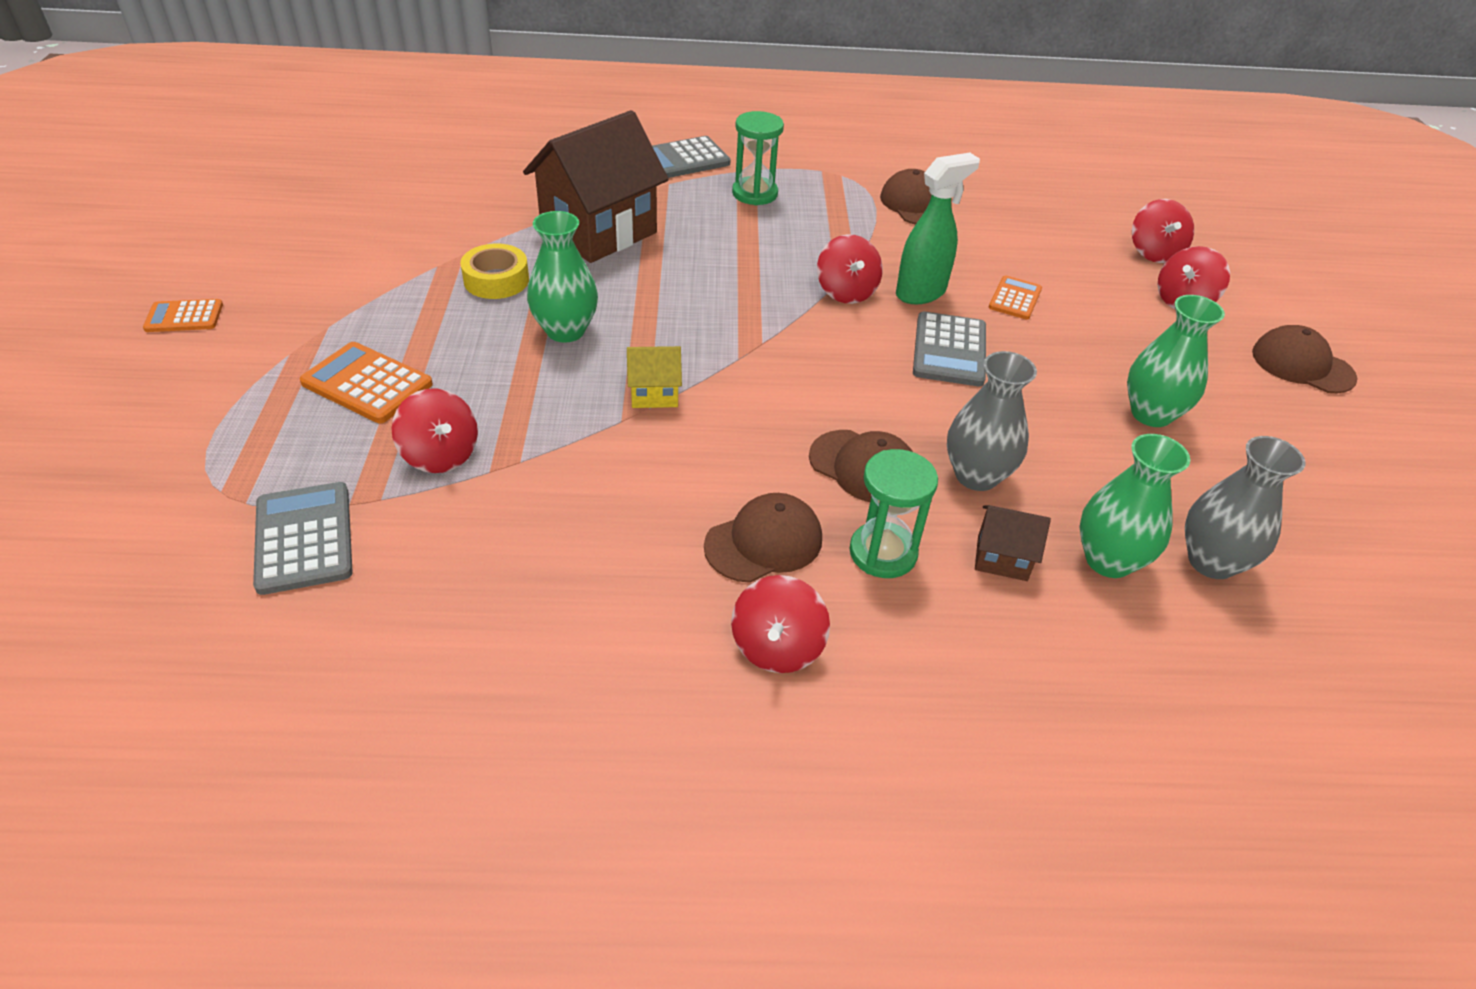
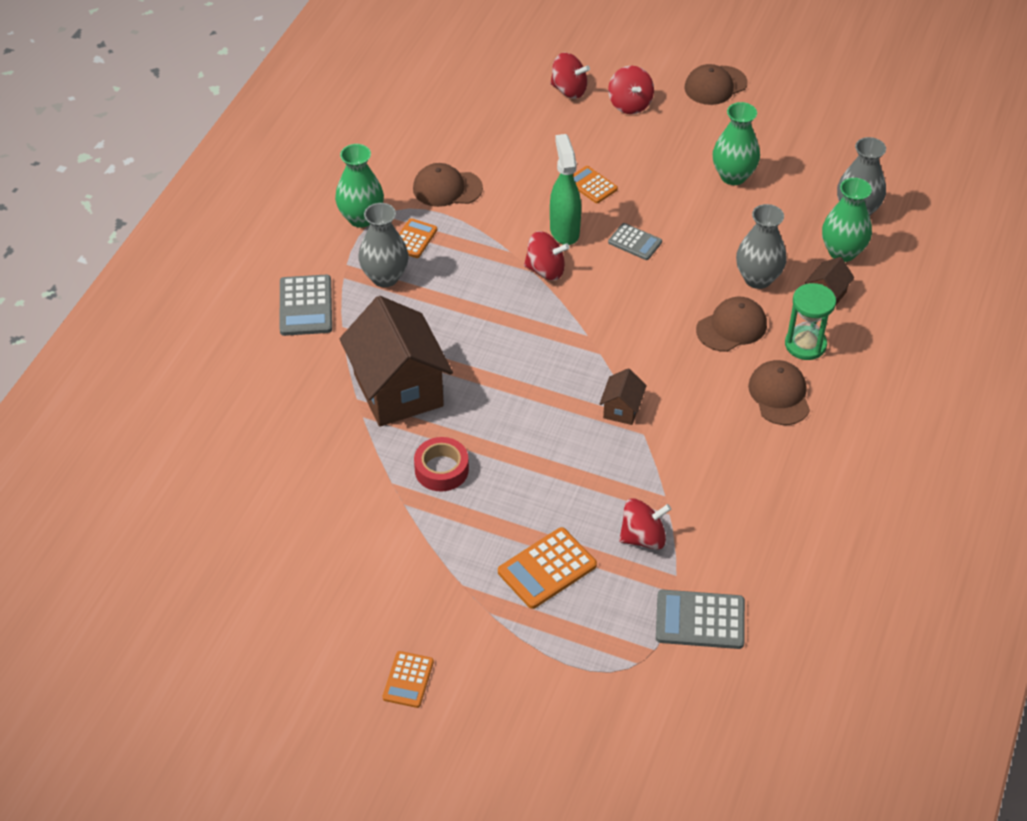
camera: 65 degrees left, 5 degrees up
(496, 280) = (441, 469): yellow tape -> red tape
(565, 331) = (528, 441): green vase -> green vase (361, 218)
(654, 394) = (622, 409): yellow house -> brown house
(755, 193) = (385, 277): green hourglass -> grey vase
(777, 647) = (858, 414): red spinning top -> none
(823, 199) = (414, 239): none -> orange calculator
(949, 350) = (635, 242): grey calculator -> grey calculator, size x0.63

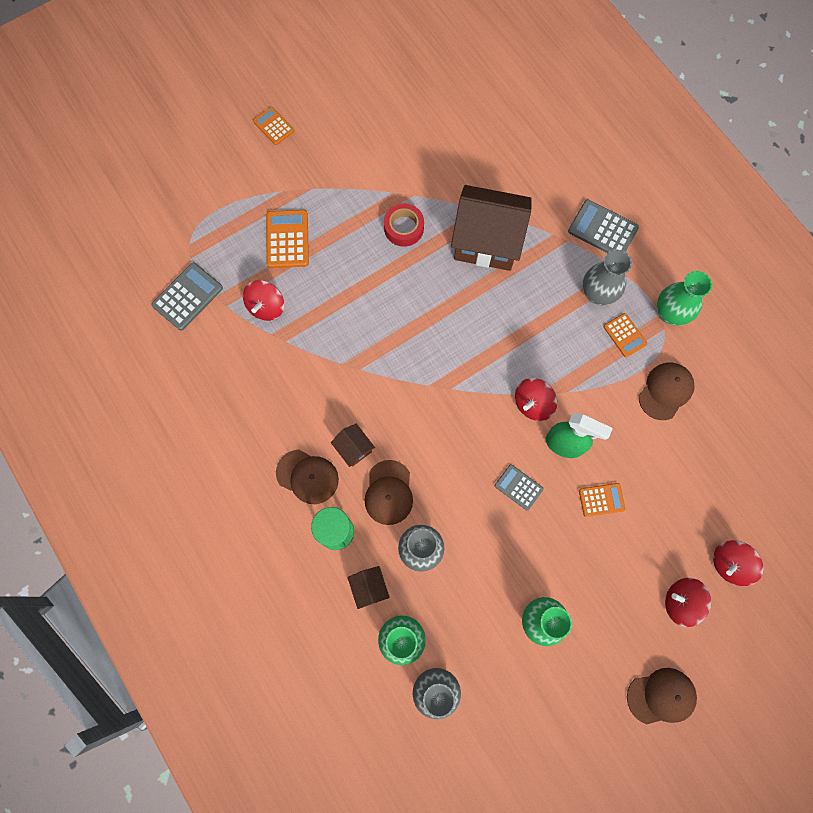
camera: 125 degrees right, 25 degrees up
(622, 409) = (371, 365): brown house -> brown house (354, 448)
(635, 242) = (518, 487): grey calculator -> grey calculator turned 60 degrees clockwise
(715, 85) = (661, 696): brown cap -> brown cap turned 75 degrees clockwise

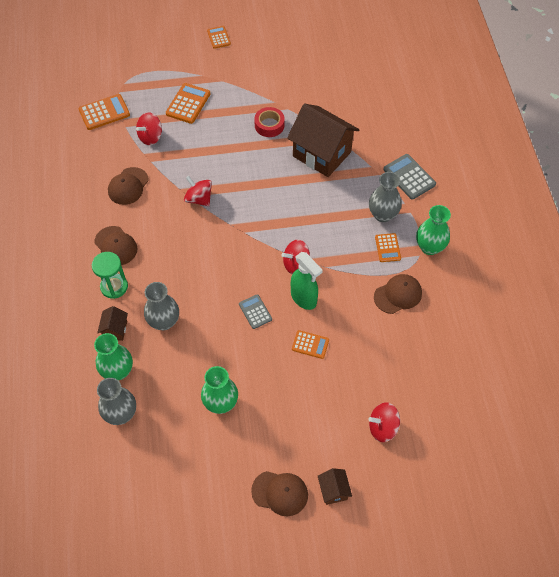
camera: 25 degrees right, 15 degrees down
(187, 297) = (104, 112): grey calculator -> orange calculator
(354, 448) = (156, 242): brown house -> brown house (333, 490)
(389, 492) = (163, 278): brown cap -> brown cap (128, 186)
(681, 602) = (331, 436): red spinning top -> red spinning top (199, 199)

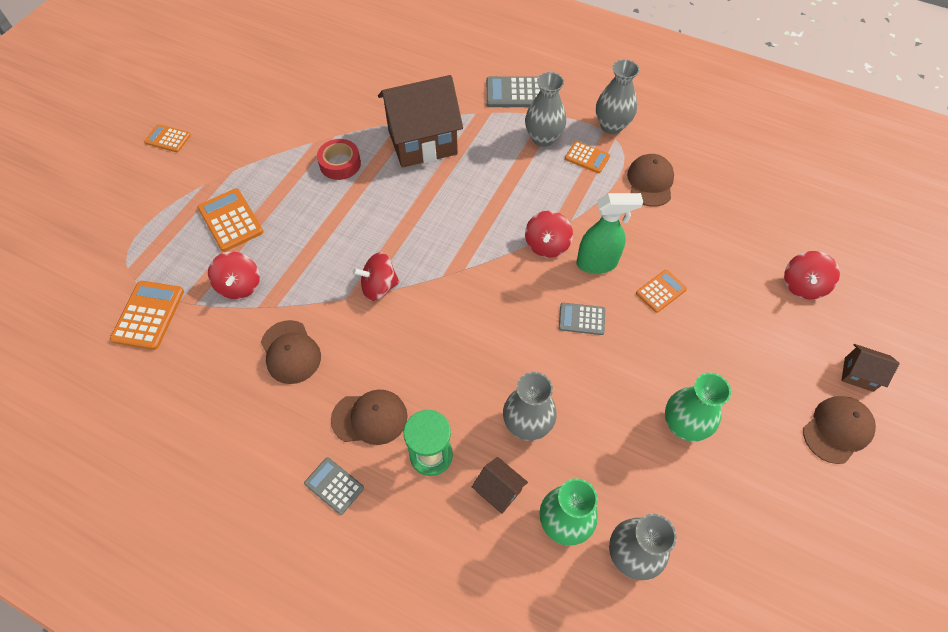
camera: 55 degrees left, 0 degrees up
(68, 254) = (334, 485): none -> grey calculator
(429, 247) = (611, 126): green vase -> grey vase

